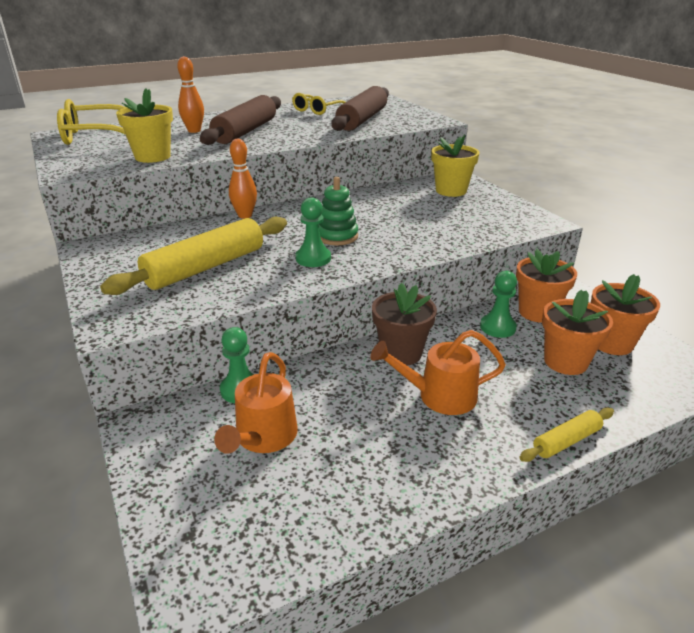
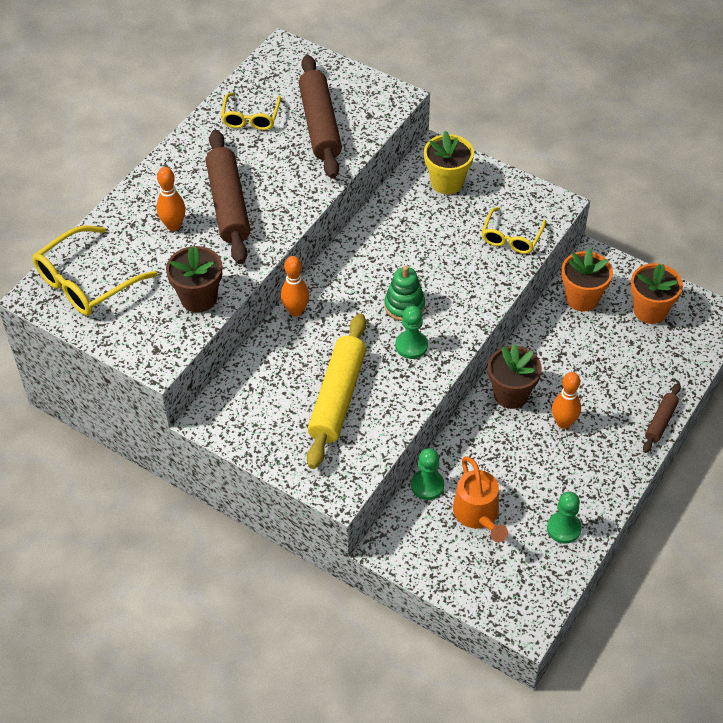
camera: 30 degrees left, 20 degrees up
(153, 157) = (198, 298): yellow flower pot -> brown flower pot
(439, 396) = (563, 423): orange watering can -> orange bowling pin
(481, 227) = (511, 237): none -> yellow glasses
(497, 327) = (562, 331): green pawn -> green pawn (563, 528)
(565, 362) = (628, 347): orange flower pot -> none
(566, 441) = (660, 421): yellow rolling pin -> brown rolling pin

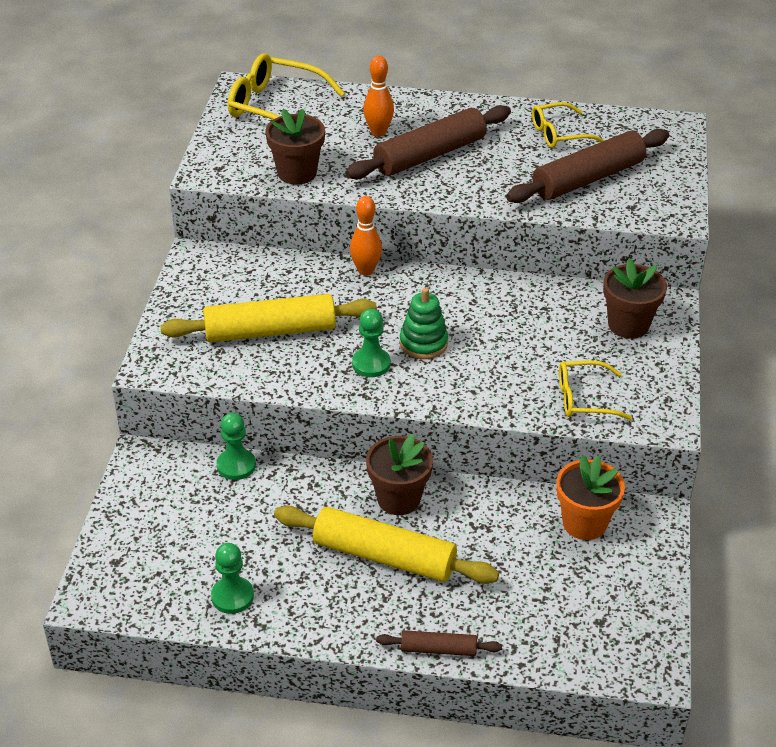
camera: 65 degrees right, 10 degrees down
(447, 182) = (628, 325): yellow flower pot -> brown flower pot
(478, 515) = (217, 517): orange watering can -> none
(563, 423) = (384, 556): orange bowling pin -> yellow rolling pin
(650, 310) = (610, 594): orange flower pot -> none

